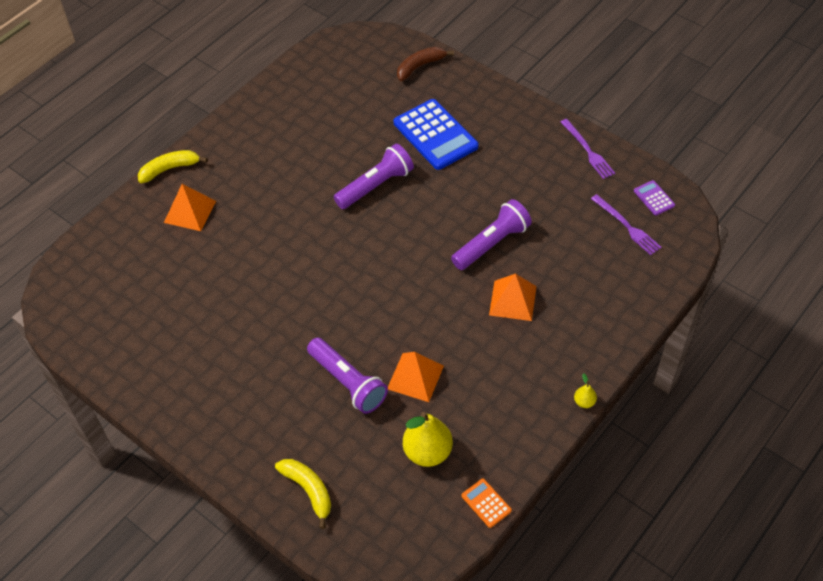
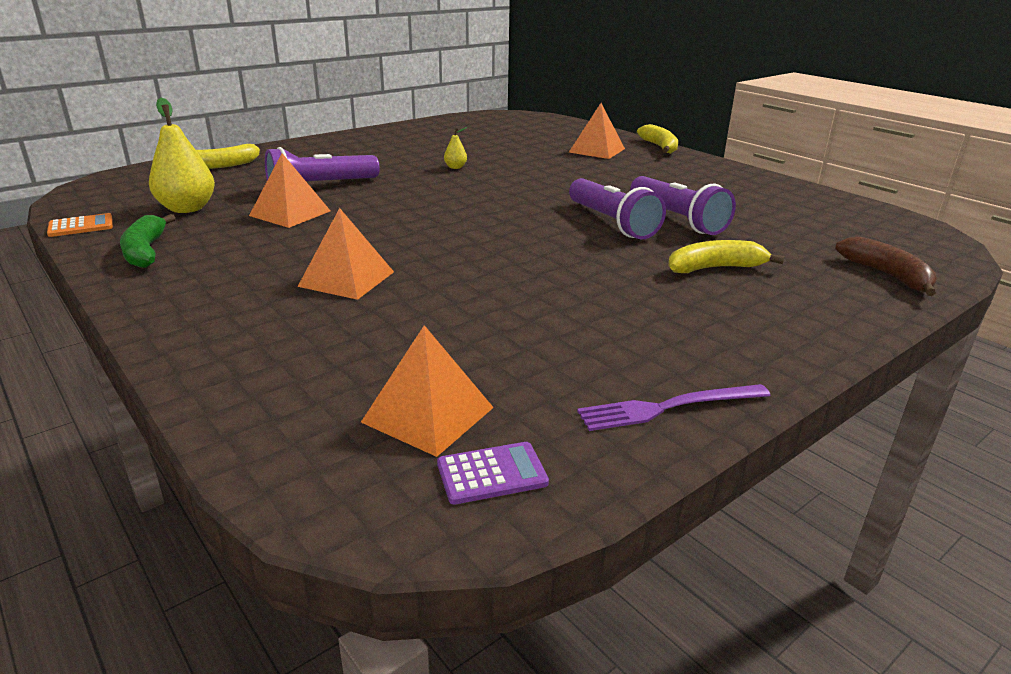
camera: 100 degrees right, 25 degrees down
(435, 135) = (715, 268): blue calculator -> yellow banana
(491, 244) = (465, 279): purple flashlight -> purple flashlight (677, 219)
(513, 430) = (146, 251): none -> green banana
(584, 402) = (115, 301): yellow pear -> yellow pear (455, 167)
(627, 226) = (428, 414): purple fork -> orange pyramid

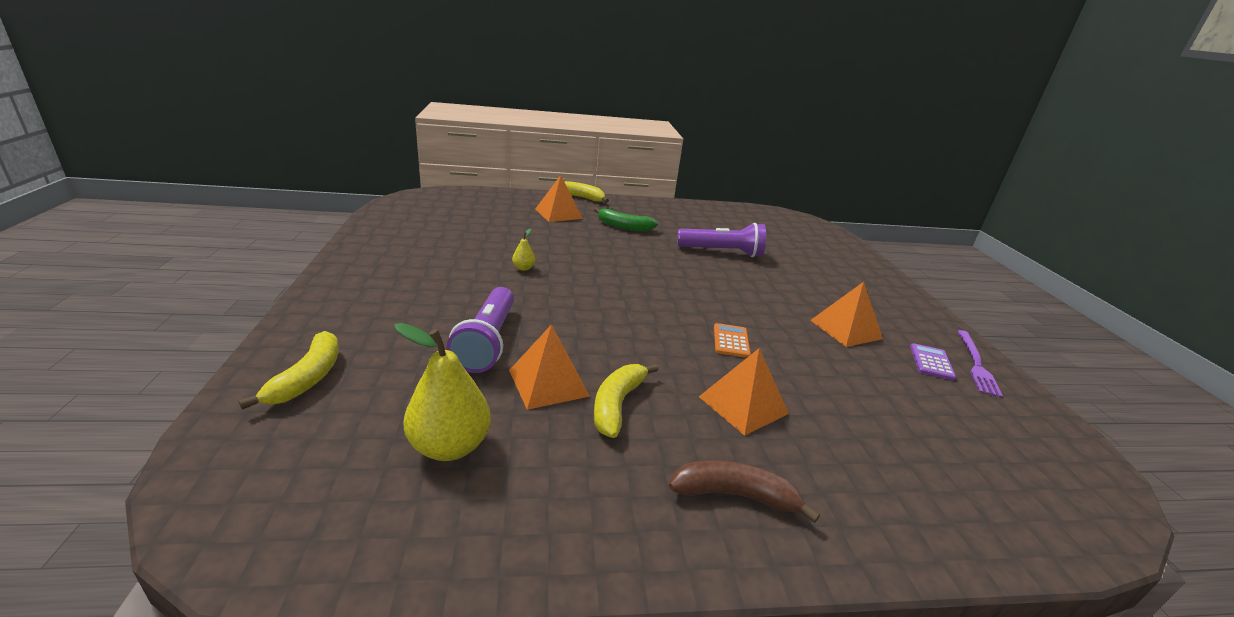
camera: 60 degrees left, 0 degrees up
(81, 226) = (407, 563): orange calculator -> orange calculator (731, 341)
(146, 251) = (571, 515): green banana -> green banana (624, 226)
(428, 414) = (982, 446): orange pyramid -> orange pyramid (845, 329)
(492, 474) = (1052, 448): purple calculator -> purple calculator (931, 362)
(612, 223) = (710, 270): purple flashlight -> none
(715, 268) = (805, 276): yellow banana -> yellow banana (617, 405)
(887, 275) = (837, 247): brown banana -> brown banana (734, 495)

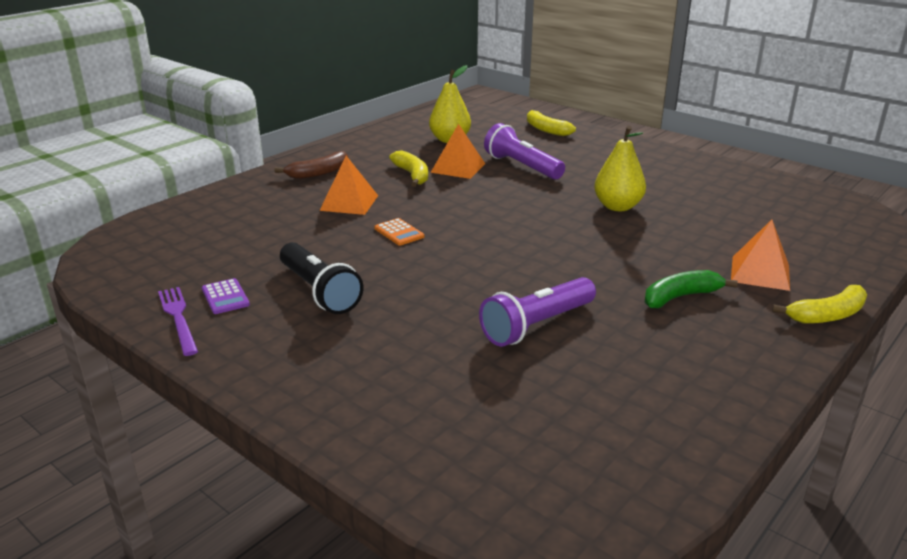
camera: 140 degrees right, 0 degrees up
(523, 268) = (617, 206): yellow pear -> yellow pear, size x2.16
(845, 329) = (319, 291): orange pyramid -> black flashlight

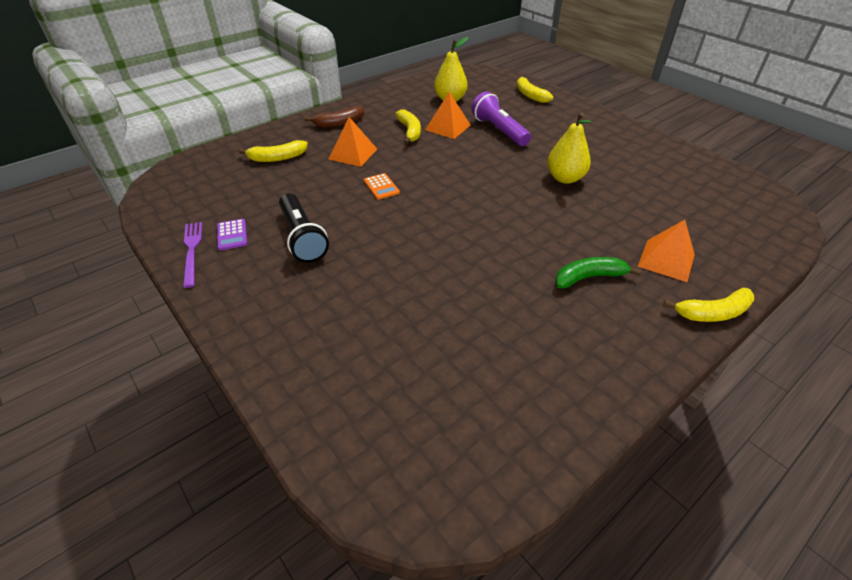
camera: 10 degrees right, 15 degrees up
(252, 214) = (277, 158): none -> yellow banana
(537, 325) = (460, 292): purple flashlight -> none

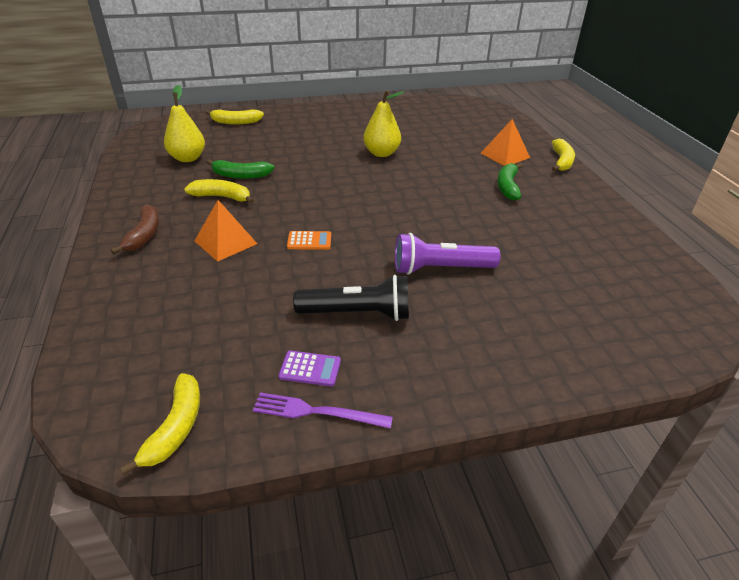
camera: 65 degrees left, 5 degrees down
(277, 158) = (170, 299): yellow banana -> yellow banana (176, 427)
(448, 127) = (241, 175): orange pyramid -> green banana
(499, 130) = (278, 154): purple flashlight -> purple flashlight (440, 268)

